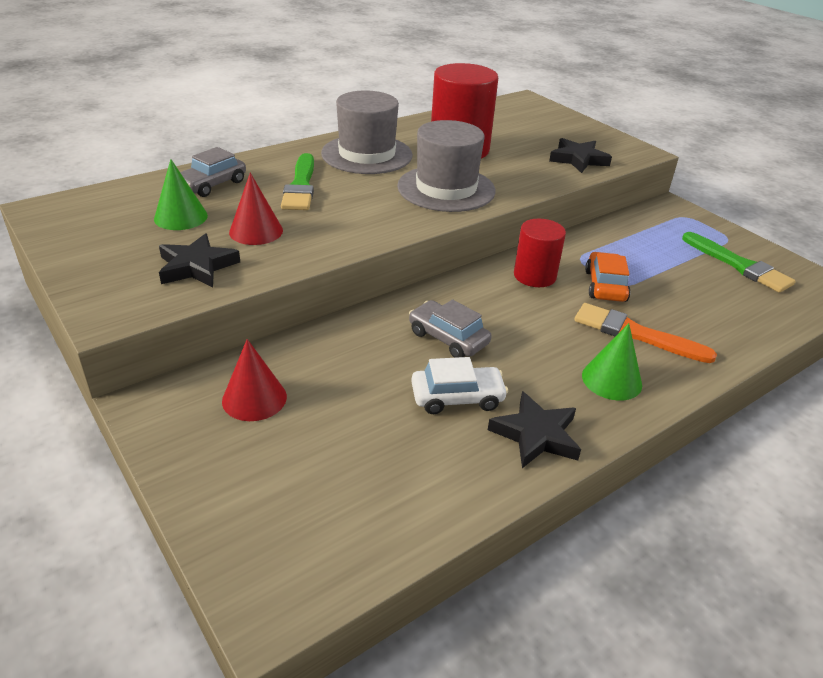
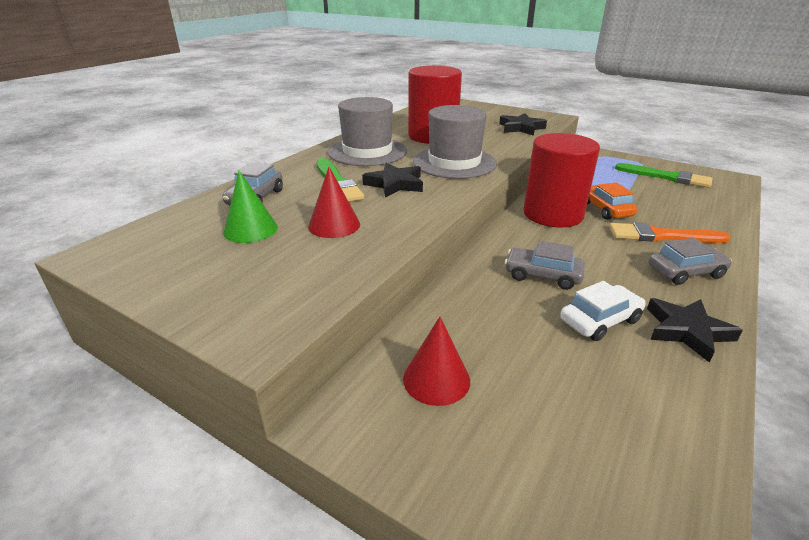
camera: 20 degrees left, 5 degrees down
(197, 266) = (308, 267): black star -> black star (395, 184)
(534, 276) = (553, 214): red cylinder -> red cylinder, size x1.65
(611, 380) = (685, 272): green cone -> grey car

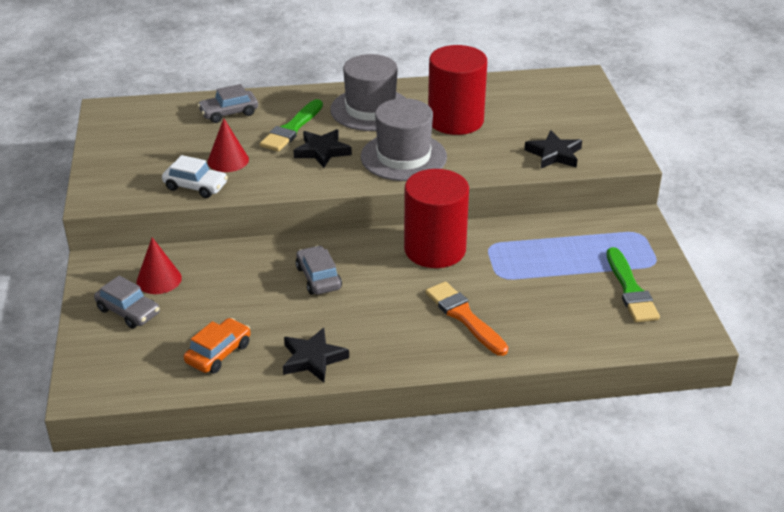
camera: 50 degrees right, 5 degrees up
(250, 229) = (187, 136): green cone -> none
(600, 320) = (285, 319): white car -> white car (195, 186)
(605, 209) = (484, 273): orange car -> orange car (218, 353)
(685, 272) = (406, 342): grey car -> grey car (128, 311)

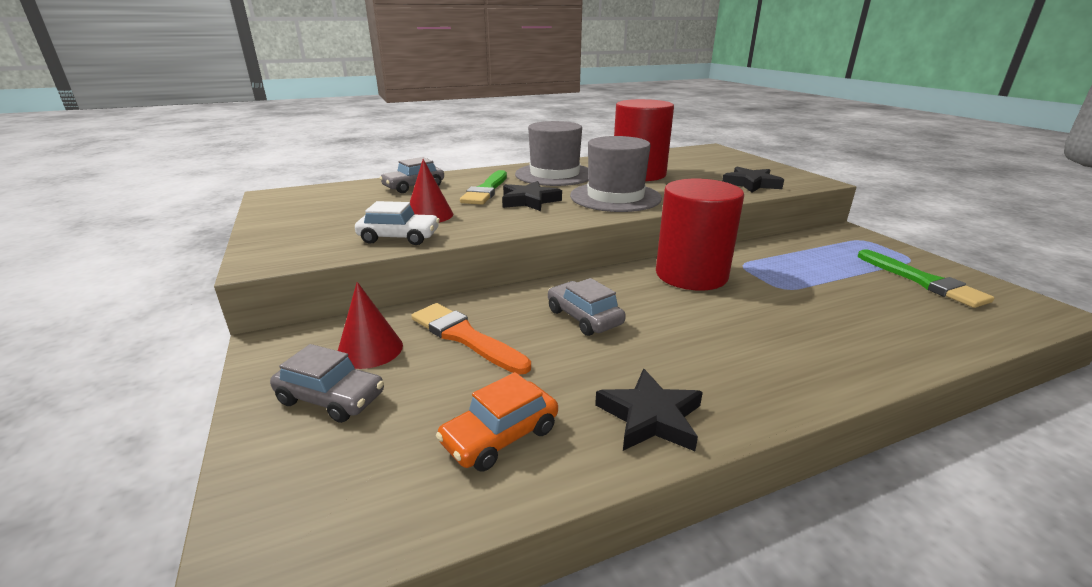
camera: 15 degrees left, 10 degrees down
(218, 353) = (500, 436): orange car -> orange car turned 150 degrees counterclockwise
(464, 317) = (792, 331): orange brush -> orange brush (465, 337)

